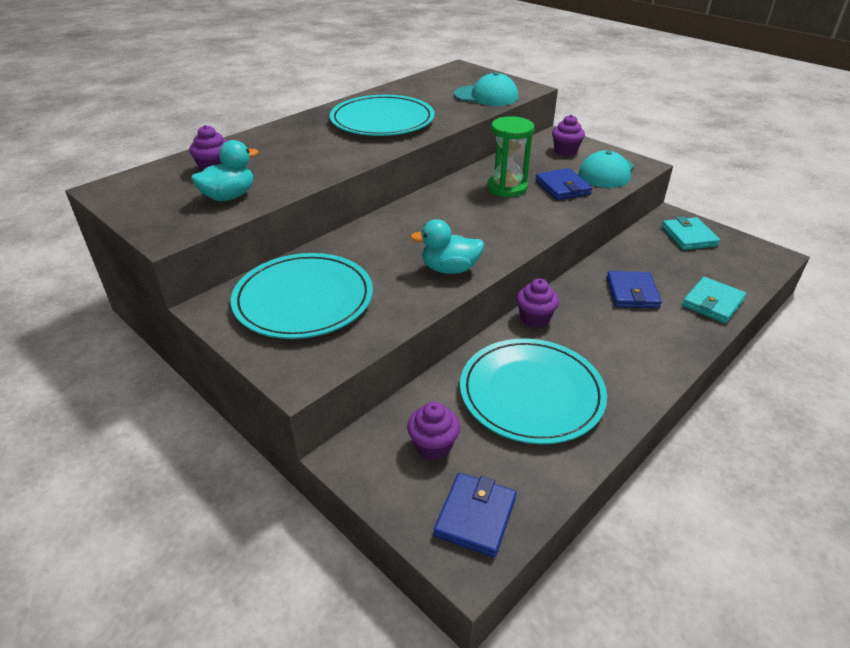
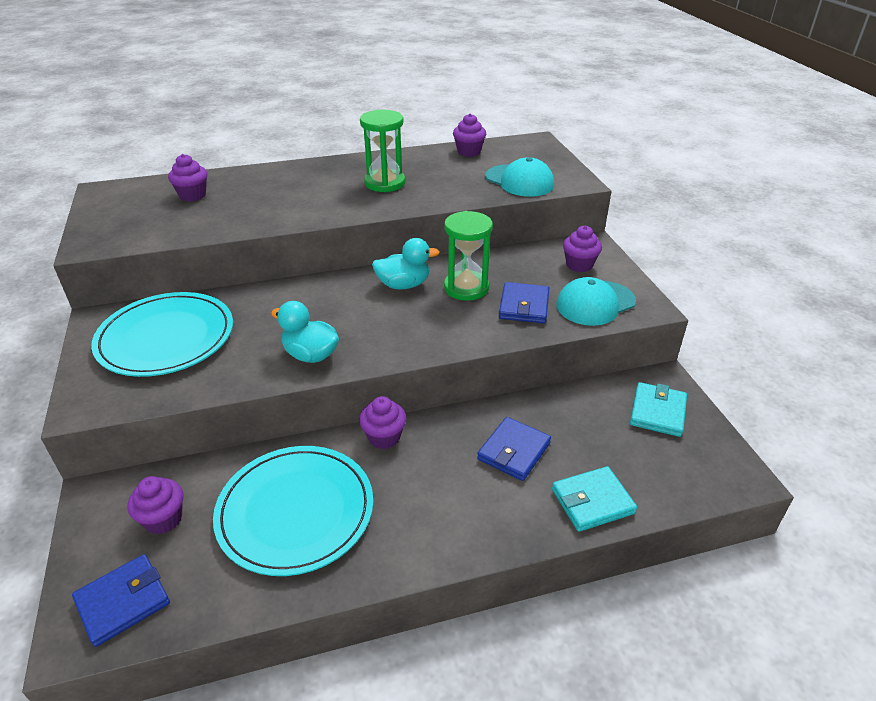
camera: 30 degrees right, 0 degrees up
(229, 196) = (171, 224): turquoise duck -> turquoise duck (403, 285)
(382, 120) = (385, 183): turquoise plate -> green hourglass
(418, 85) = (469, 152): none -> purple cupcake

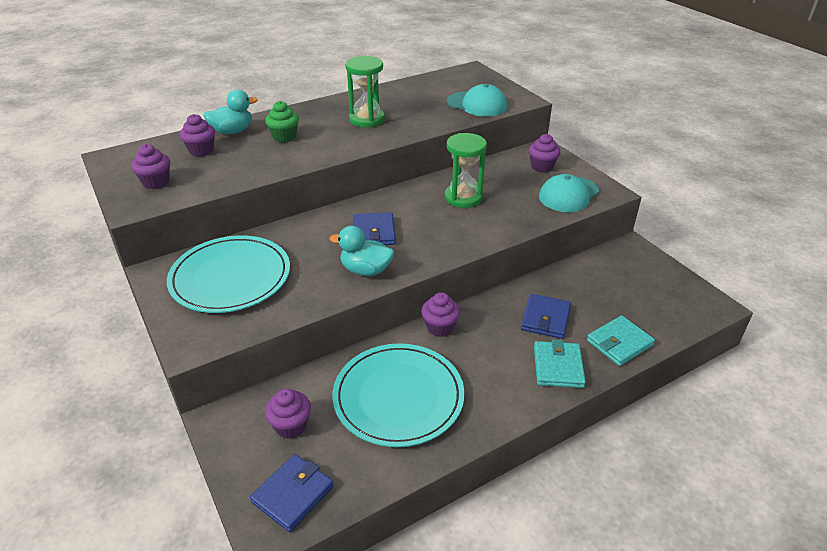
camera: 15 degrees left, 0 degrees up
(285, 191) = (284, 137): none -> green cupcake
(403, 285) = (411, 203): turquoise duck -> turquoise duck (232, 131)
(469, 152) = (422, 85): purple cupcake -> purple cupcake (156, 182)
(524, 306) = (516, 205): blue wallet -> blue wallet (374, 232)
(657, 412) = (636, 270): turquoise wallet -> turquoise wallet (558, 367)

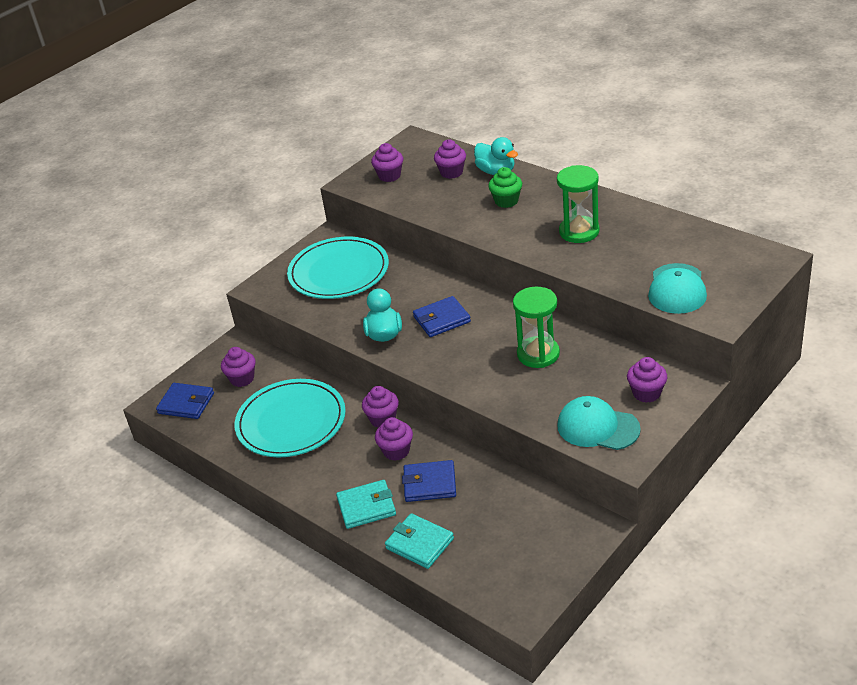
camera: 75 degrees right, 0 degrees up
(491, 329) = (396, 451): none -> purple cupcake

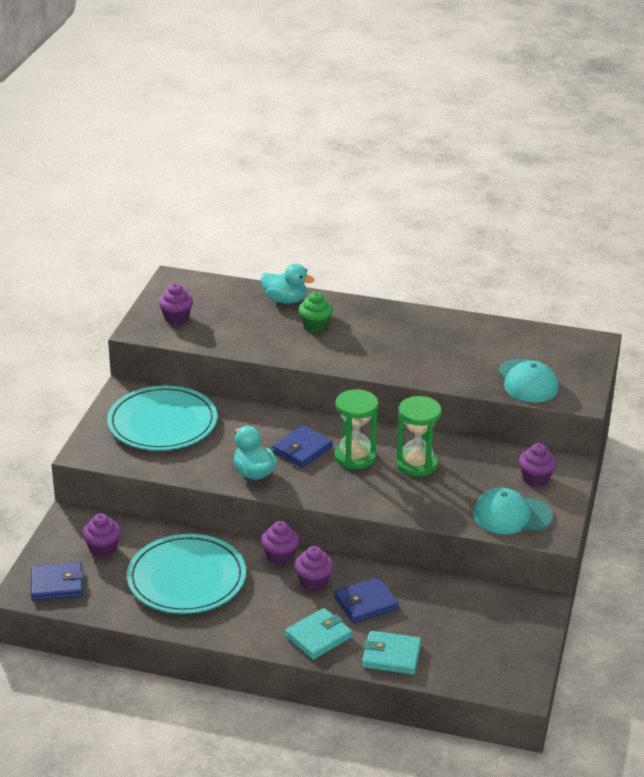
camera: 30 degrees left, 5 degrees down
(451, 172) = (240, 306): purple cupcake -> none
(579, 231) = (405, 344): green hourglass -> green hourglass (355, 457)

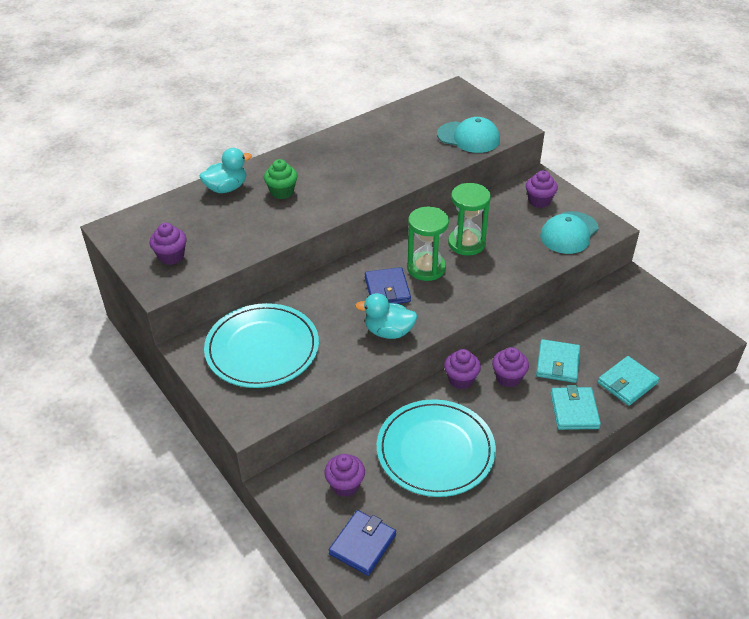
camera: 50 degrees left, 10 degrees up
(366, 603) = (557, 363): blue wallet -> turquoise wallet

